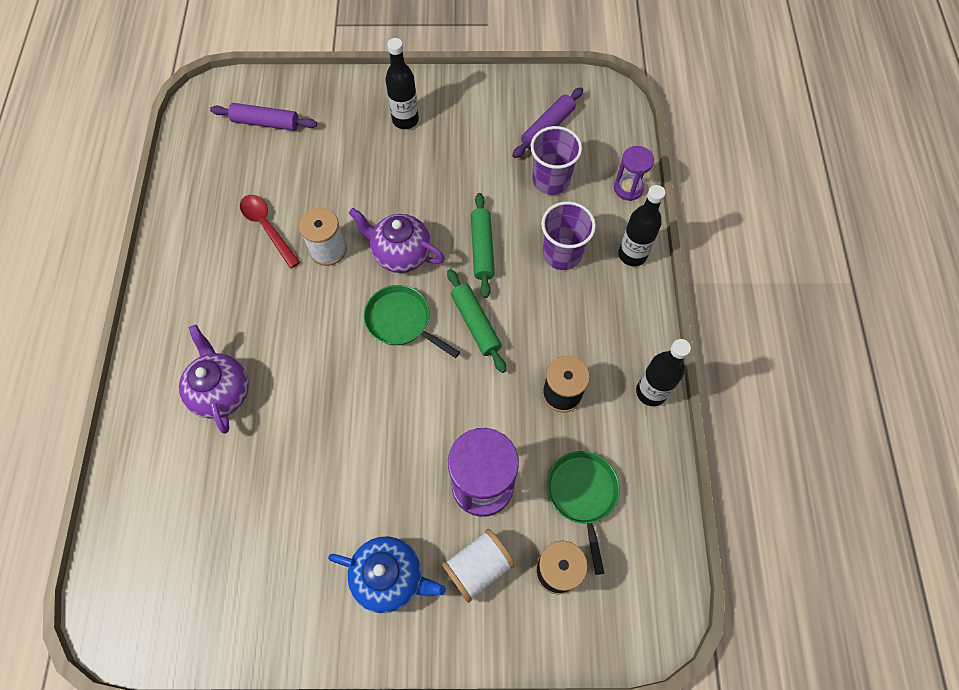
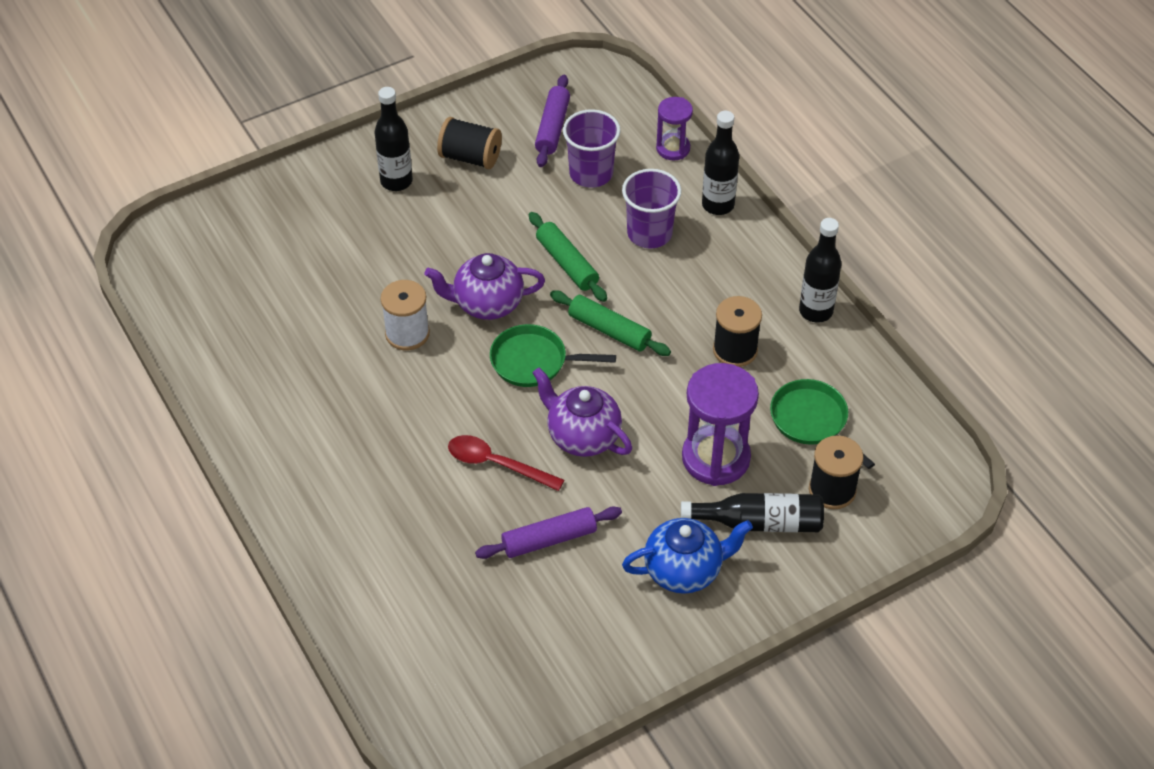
camera: 30 degrees left, 15 degrees down
(221, 391) = (396, 505): purple teapot -> purple teapot (582, 436)
(266, 123) = (242, 247): purple rolling pin -> purple rolling pin (549, 539)
(267, 227) = (325, 342): red spoon -> red spoon (496, 464)
(471, 125) = (470, 157): none -> black spool
(478, 567) = (759, 522): white spool -> black bottle

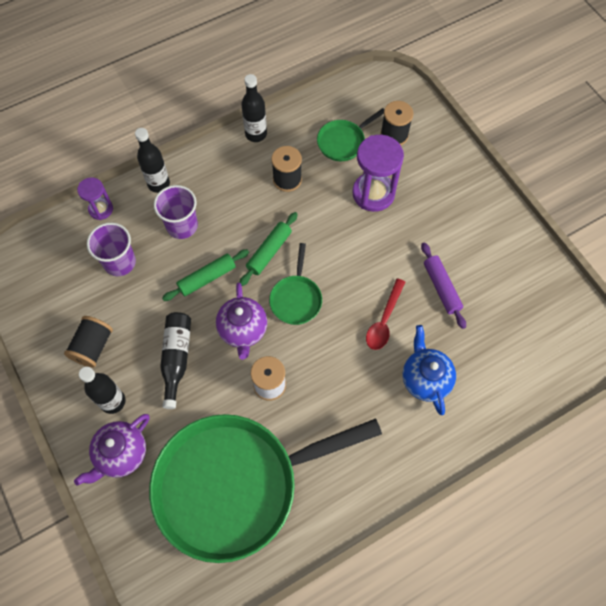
camera: 90 degrees left, 15 degrees up
(278, 302) = (235, 484): none -> green pan
(552, 127) = (68, 288): purple rolling pin -> none
(582, 436) = (359, 268): purple teapot -> purple teapot (121, 454)
(684, 570) = (457, 213): blue teapot -> blue teapot (425, 379)
(759, 522) = (420, 173): black bottle -> black bottle (176, 358)

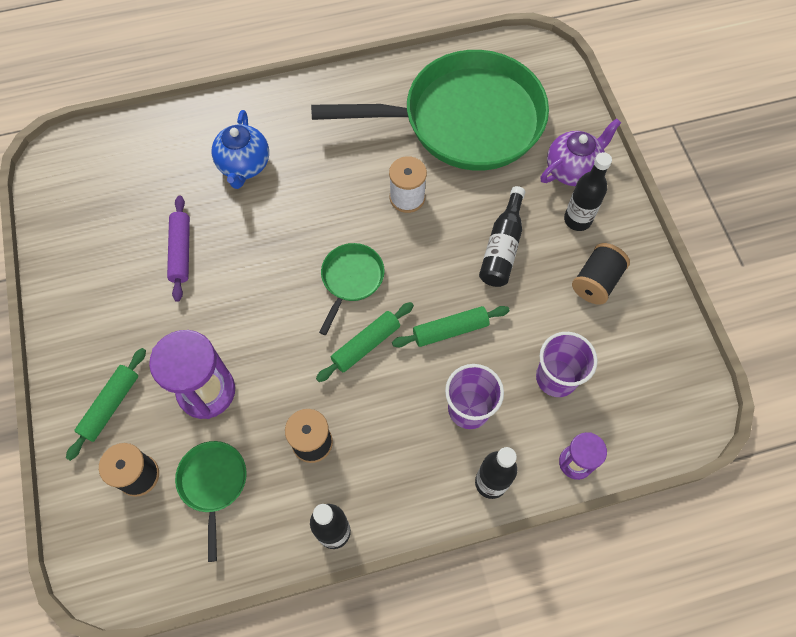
camera: 165 degrees left, 0 degrees up
(243, 330) = (421, 259): purple teapot -> none
(343, 141) = (213, 484): green pan -> green pan turned 75 degrees counterclockwise
(384, 320) = (261, 232): red spoon -> none
(435, 169) = (110, 405): none -> green rolling pin

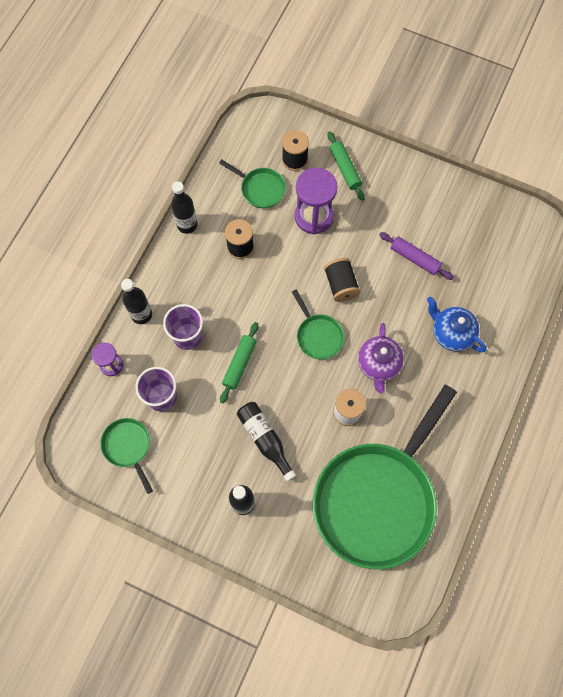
camera: 130 degrees right, 5 degrees up
(366, 345) = (270, 313): green rolling pin -> none
(572, 169) = (280, 536): purple teapot -> purple teapot (378, 365)
(596, 282) = (194, 474): black spool -> black spool (341, 285)
(636, 366) = (128, 447): none -> green pan

